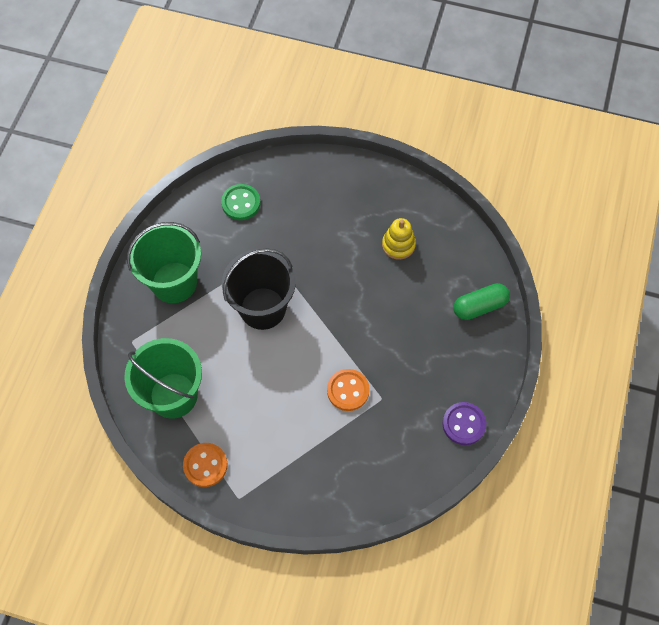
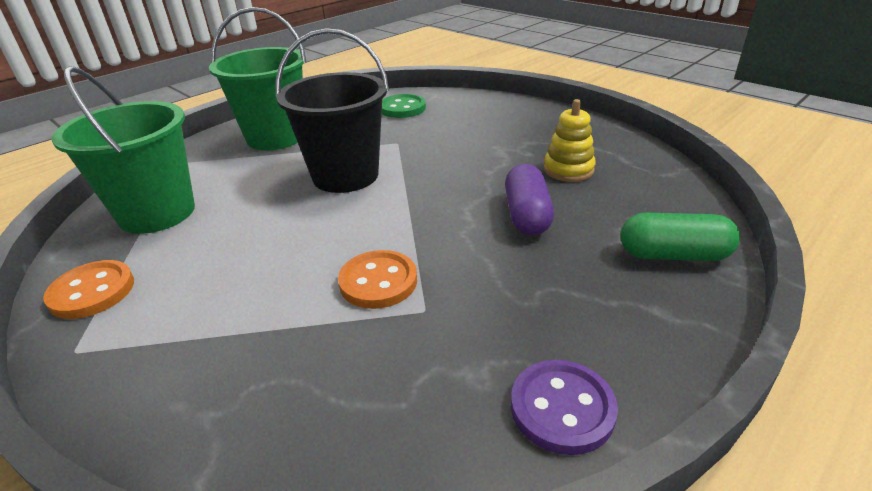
camera: 30 degrees right, 30 degrees down
(394, 303) = (526, 215): none -> purple capsule

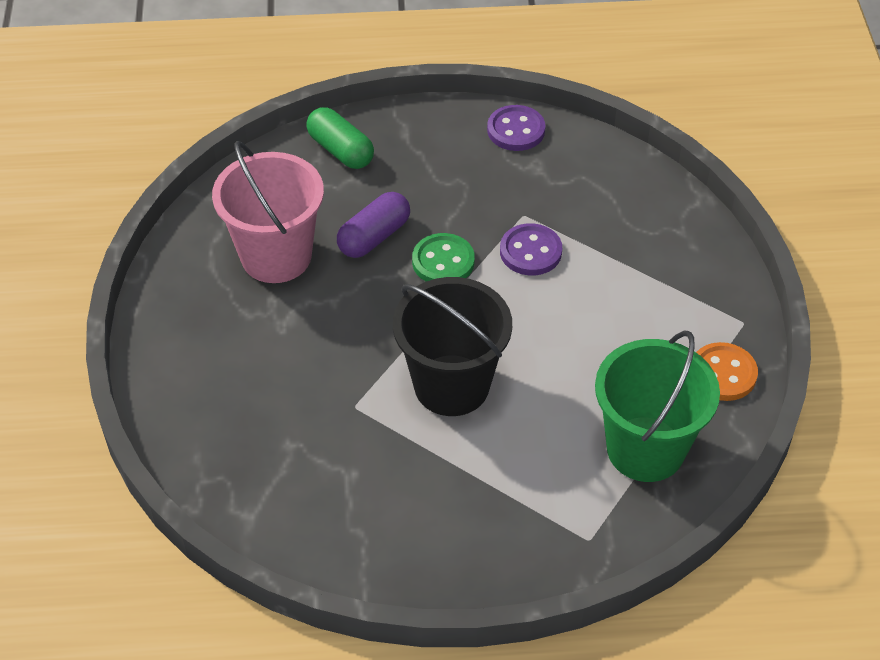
camera: 140 degrees left, 15 degrees up
(275, 137) = (459, 519): green bucket -> none
(378, 282) = (530, 252): orange button -> purple button
(402, 108) = (272, 477): green button -> green button (443, 261)
(568, 170) = (276, 256): yellow stacking toy -> pink bucket

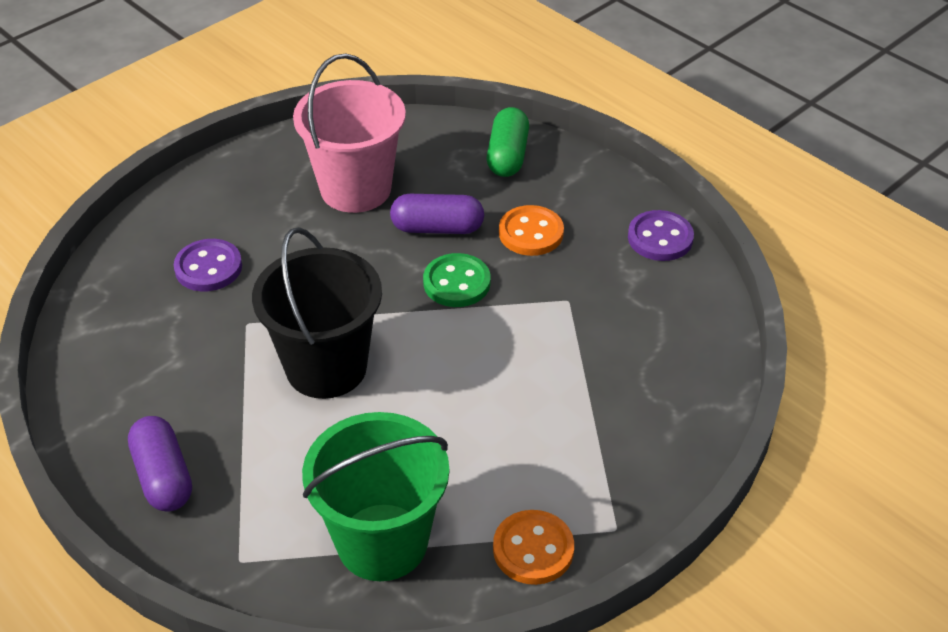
camera: 50 degrees right, 5 degrees down
(437, 191) = (531, 233): none -> orange button
(465, 543) = (163, 476): none -> purple capsule
(530, 252) = (530, 329): purple button -> purple button (208, 267)

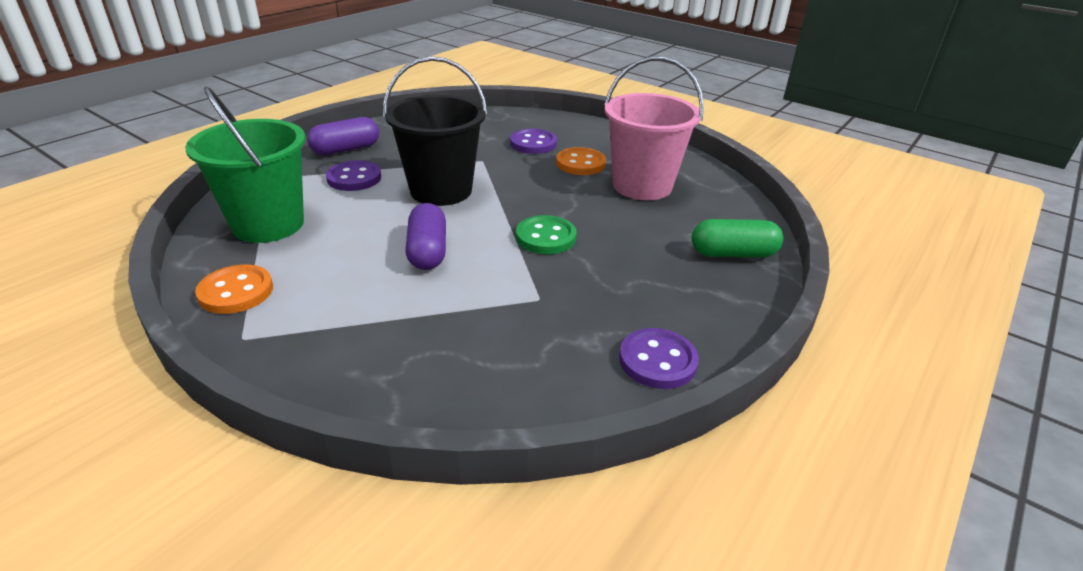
camera: 80 degrees right, 10 degrees down
(267, 460) = (354, 178): none -> purple button
(437, 228) = (611, 224): purple capsule -> purple capsule (427, 251)
(531, 233) = (626, 272): orange button -> orange button (580, 163)

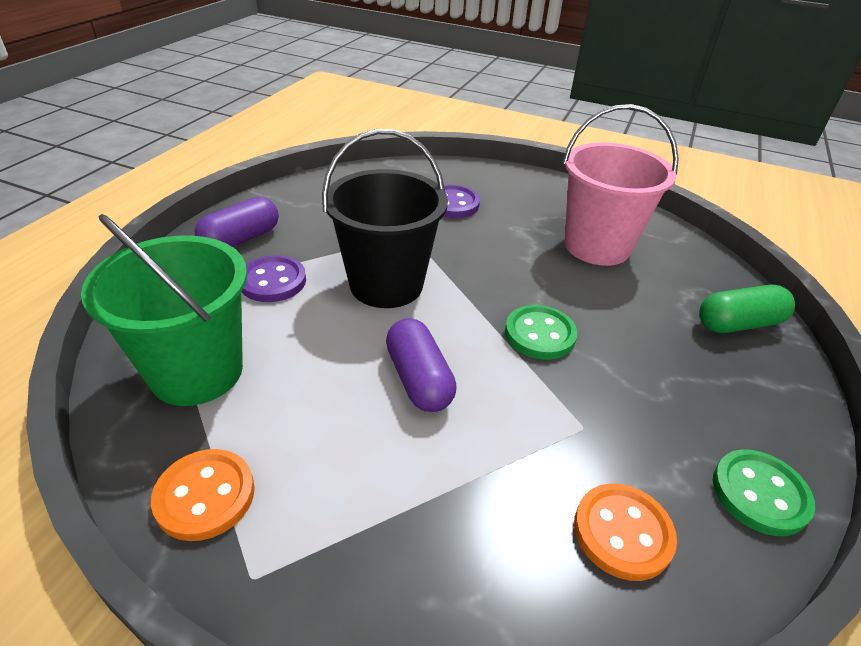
camera: 15 degrees left, 5 degrees up
(580, 163) = (517, 225): orange button -> orange button (622, 532)
(657, 361) = (759, 494): purple button -> green button

